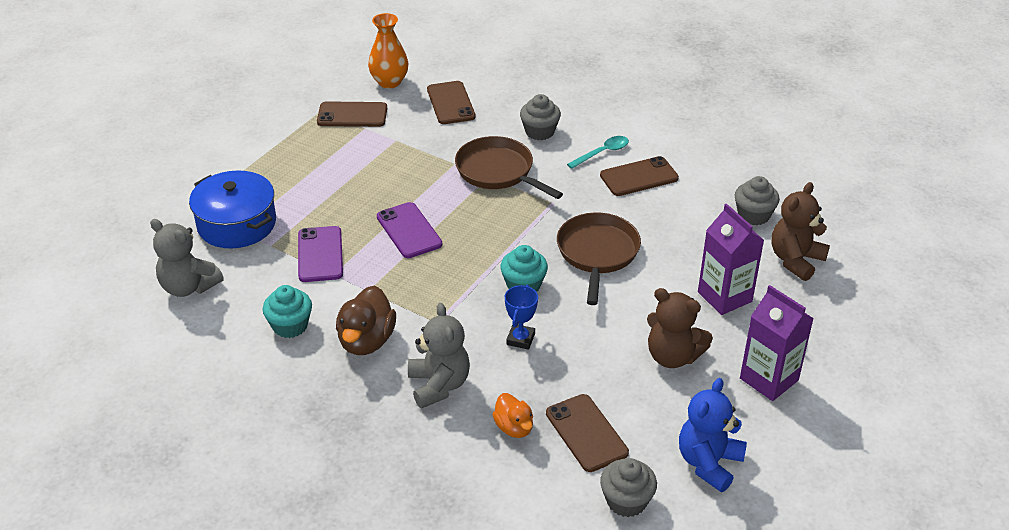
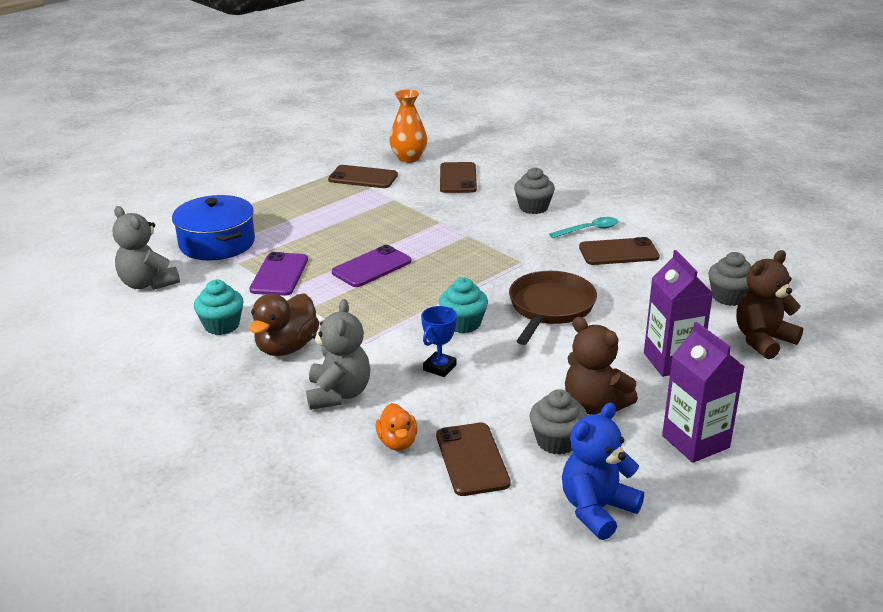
camera: 15 degrees right, 10 degrees down
(409, 230) = (371, 267): purple phone -> purple phone turned 60 degrees clockwise
(498, 171) = (479, 232): brown pan -> none
(626, 501) = (489, 530): grey cupcake -> grey cupcake (557, 441)

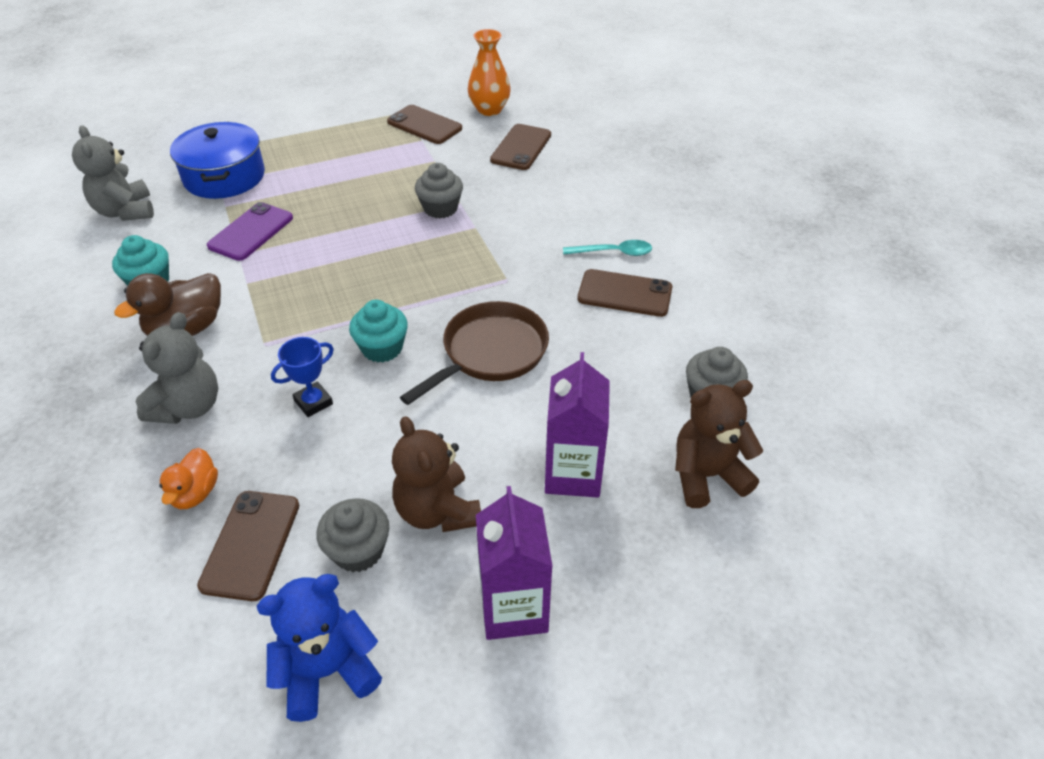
camera: 20 degrees right, 15 degrees up
(371, 267) = (346, 245): purple phone -> none
(533, 207) = (574, 206): grey cupcake -> grey cupcake (440, 208)

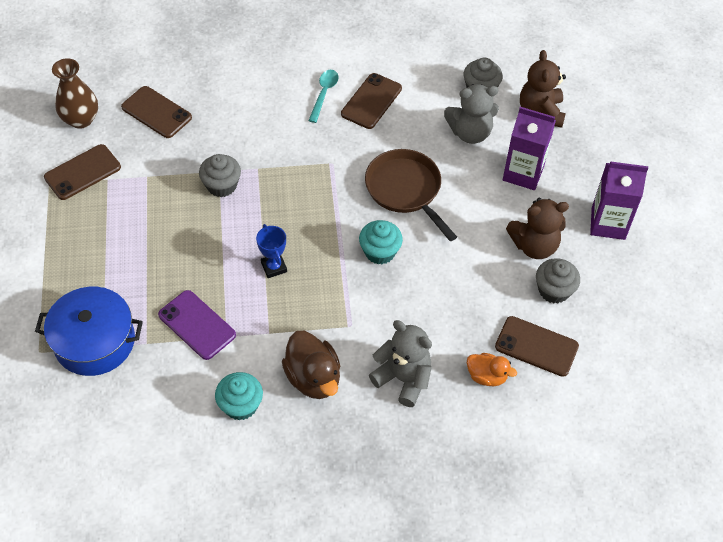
camera: 75 degrees left, 10 degrees up
(125, 211) = (118, 427): grey teddy bear -> grey teddy bear (470, 133)
(313, 402) = (422, 300): blue trophy -> blue trophy (274, 267)
(327, 671) = (629, 315): blue teddy bear -> none
(489, 110) = (81, 119): orange vase -> brown vase

